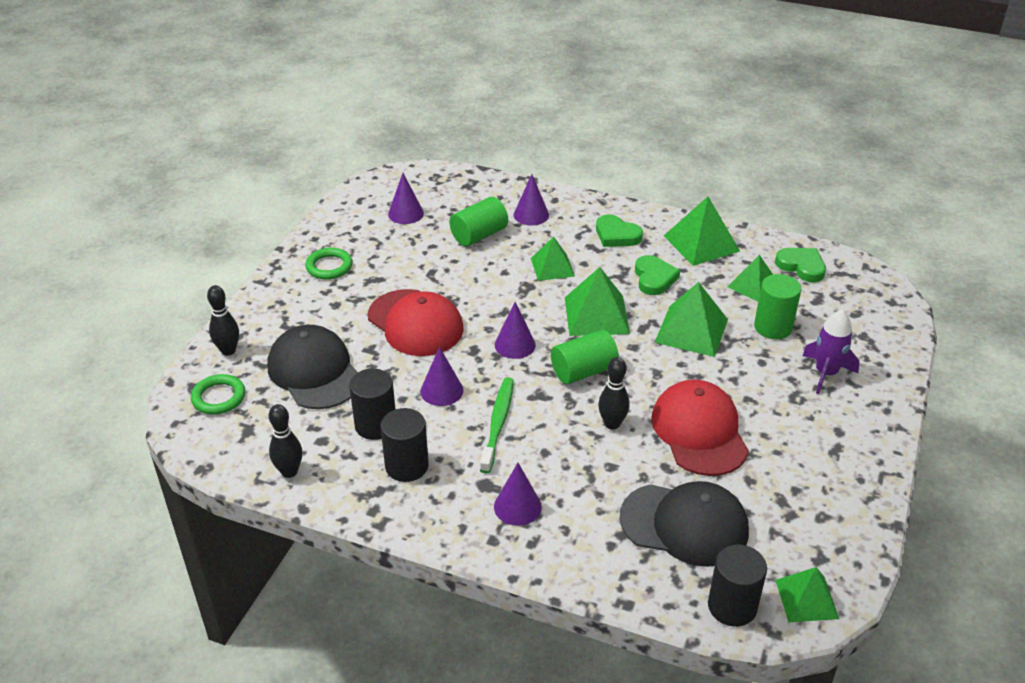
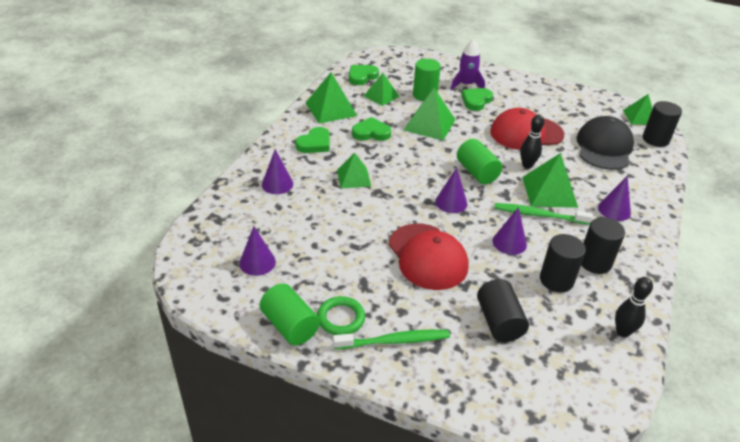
camera: 90 degrees left, 0 degrees up
(219, 397) = (546, 393): green ring -> none
(228, 350) = (477, 393): black bowling pin -> none
(297, 299) = (394, 341): none -> green toothbrush
(314, 372) = (499, 322): black cap -> black cylinder
(415, 323) = (427, 256): red cap -> red cap turned 105 degrees clockwise
(479, 235) = (302, 215): green cylinder -> green cylinder (290, 326)
(596, 315) = (414, 161): green pyramid -> green pyramid (549, 191)
(778, 382) = (476, 101): none -> green heart

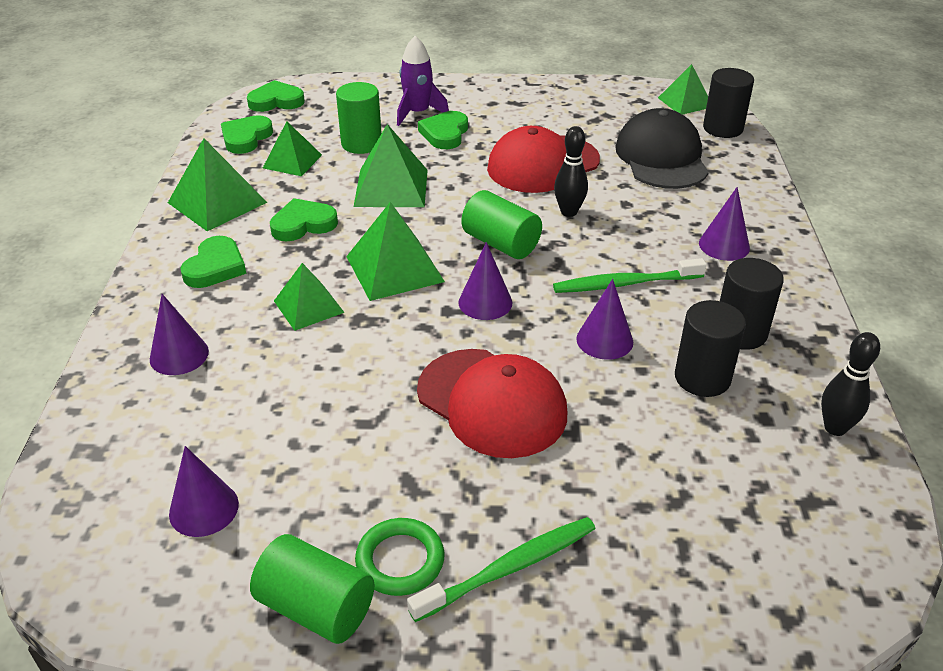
camera: 20 degrees left, 0 degrees up
(388, 59) = (276, 101): none -> green heart
(499, 322) = (655, 475): black cylinder -> none
(549, 191) = (621, 243): green pyramid -> green pyramid (394, 268)

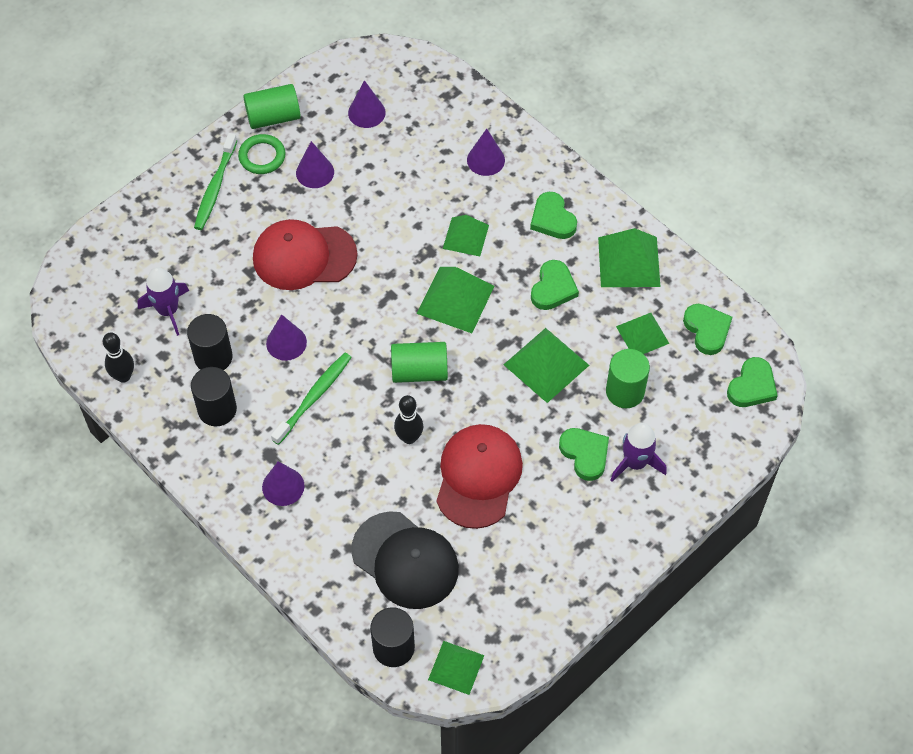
camera: 135 degrees right, 20 degrees up
(485, 302) = (377, 317): purple cone -> purple cone (315, 172)
(719, 459) = (168, 311): none -> purple rocket

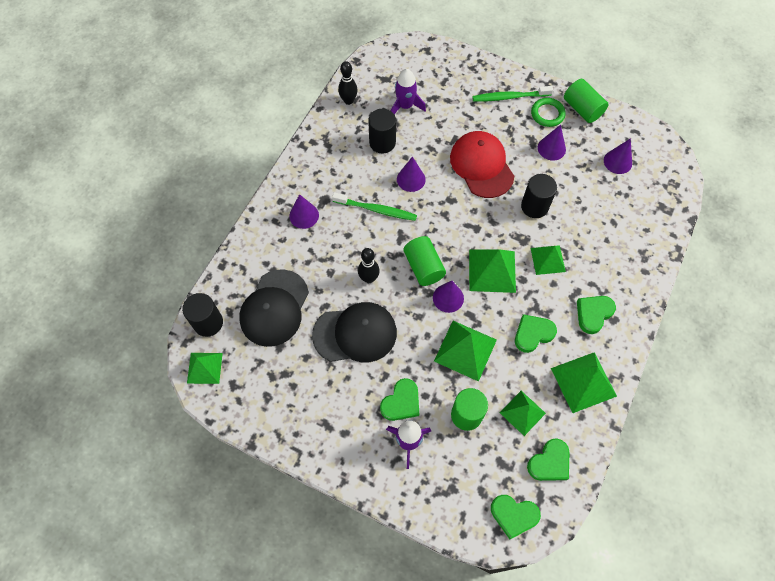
camera: 70 degrees right, 5 degrees up
(217, 409) = (345, 158): black cylinder -> black cylinder (534, 206)
(478, 477) = (355, 334): red cap -> black cap
(485, 160) = (620, 251): purple cone -> purple cone (448, 298)
(553, 288) = (533, 334): green heart -> green heart turned 150 degrees clockwise

